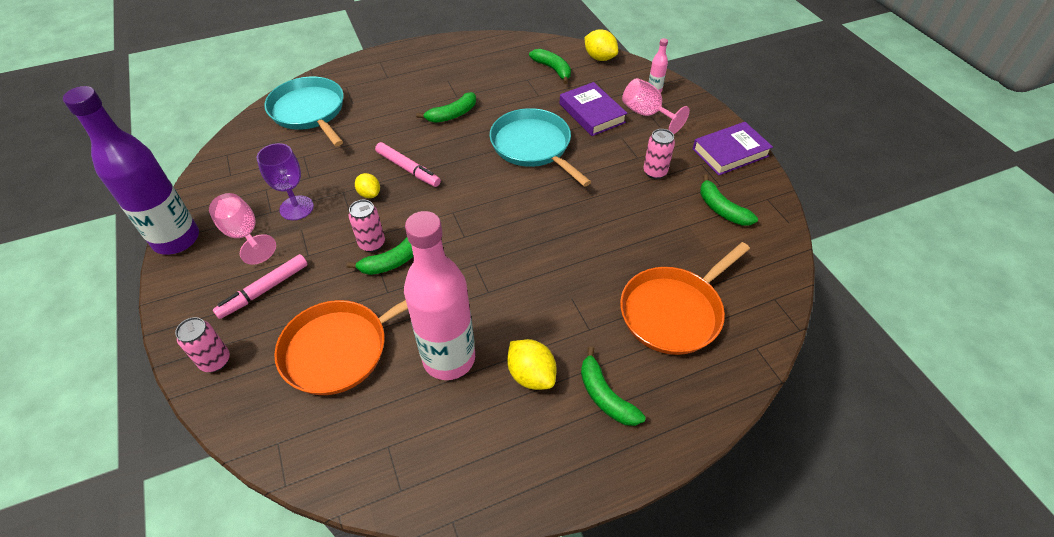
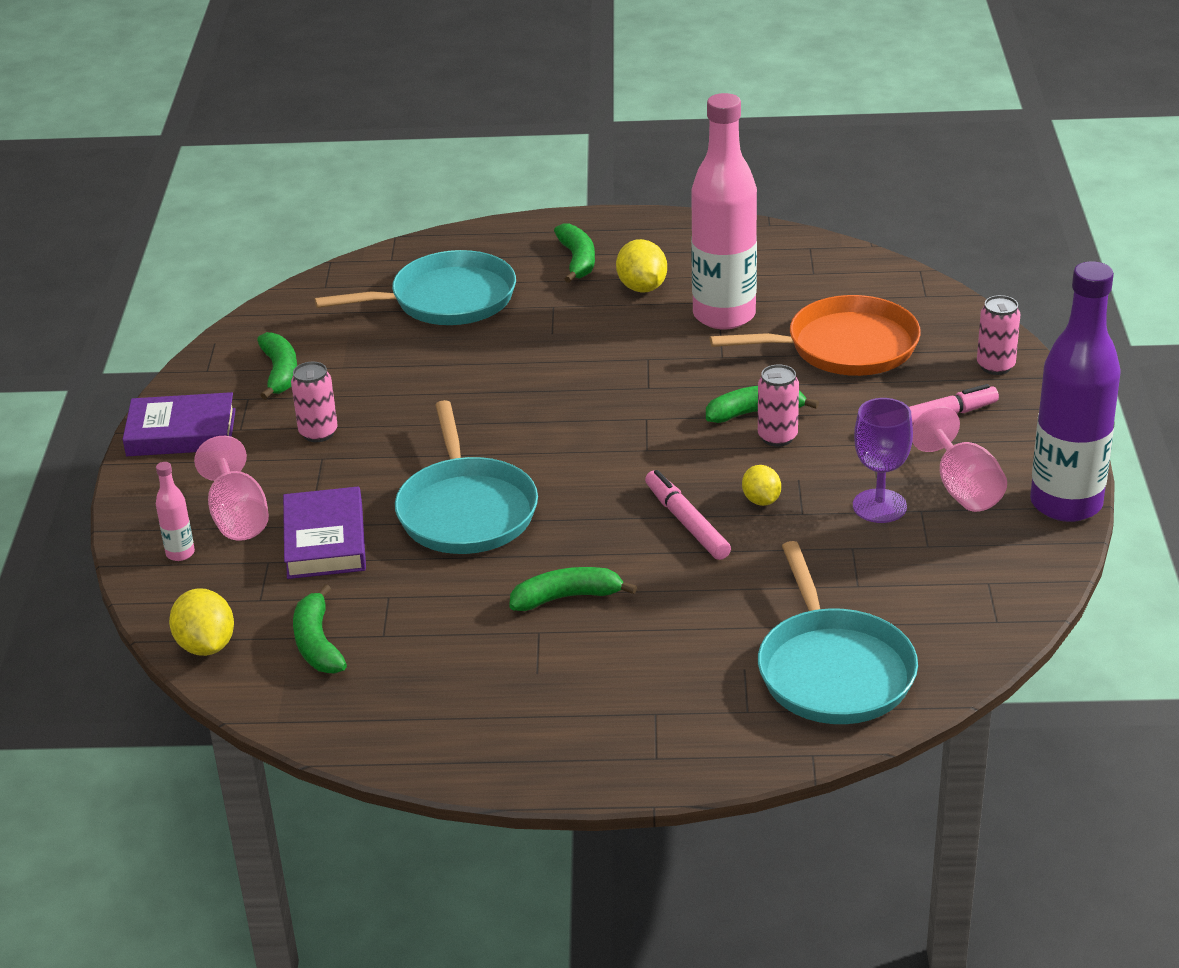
camera: 155 degrees left, 15 degrees down
(674, 312) = (447, 299): orange pan -> turquoise pan

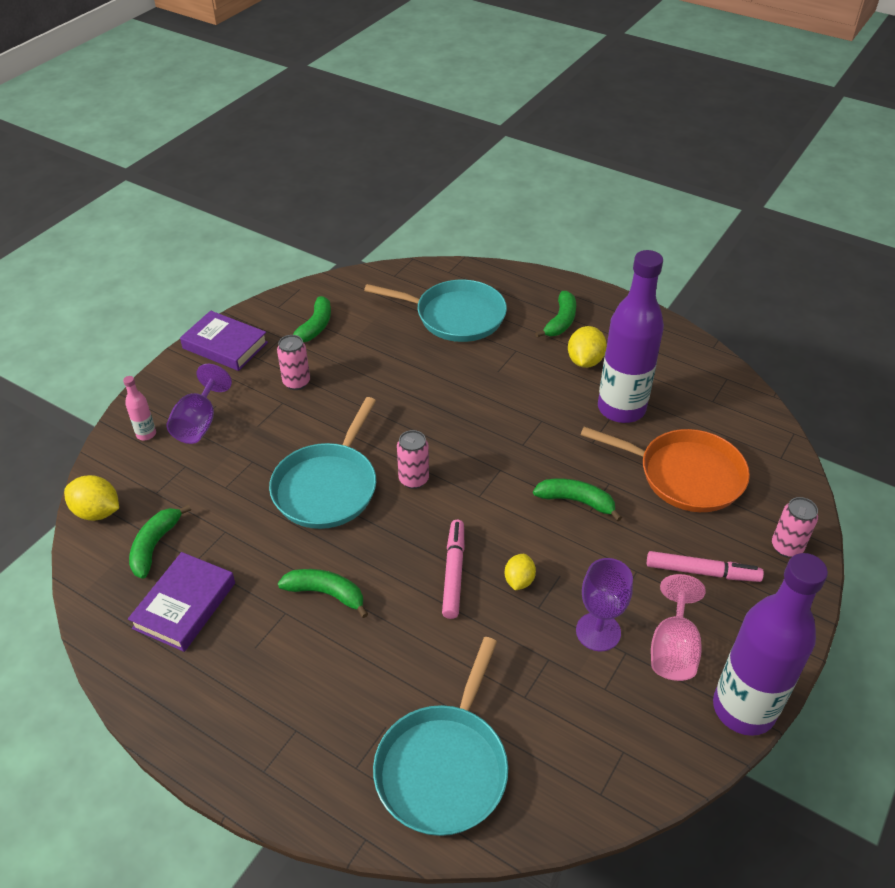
camera: 30 degrees right, 10 degrees up
(206, 646) = (97, 512): yellow lemon -> yellow lemon turned 75 degrees counterclockwise
(238, 517) = (199, 423): pink goblet -> purple goblet
(325, 540) = (229, 467): purple book -> purple book (184, 605)
(724, 315) = (621, 408): pink bottle -> purple bottle
(777, 437) = (574, 530): pink can -> pink can (413, 479)

